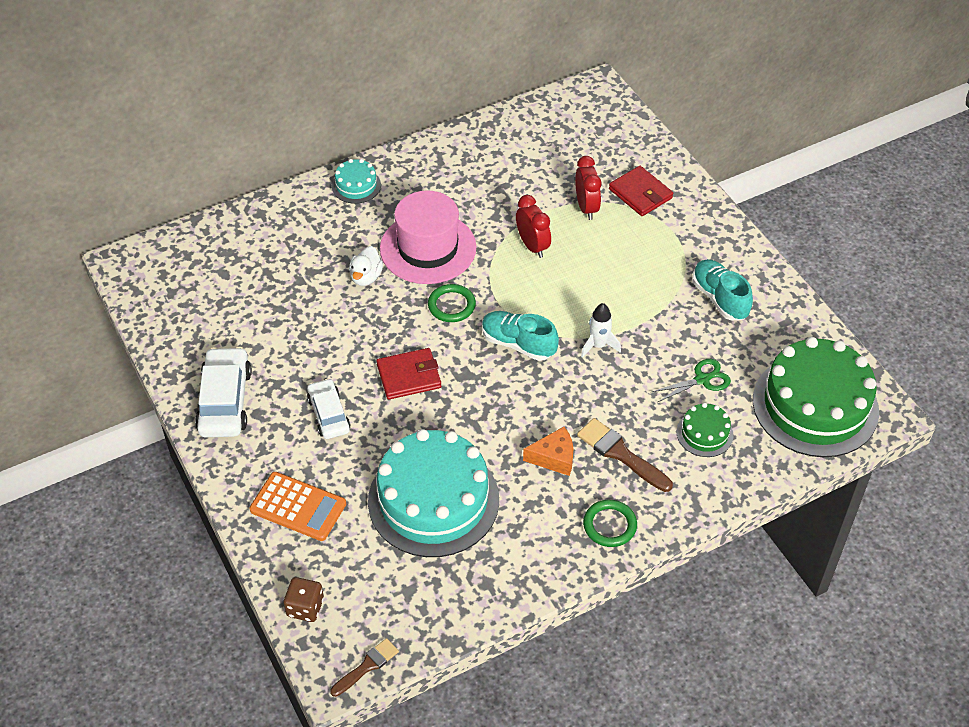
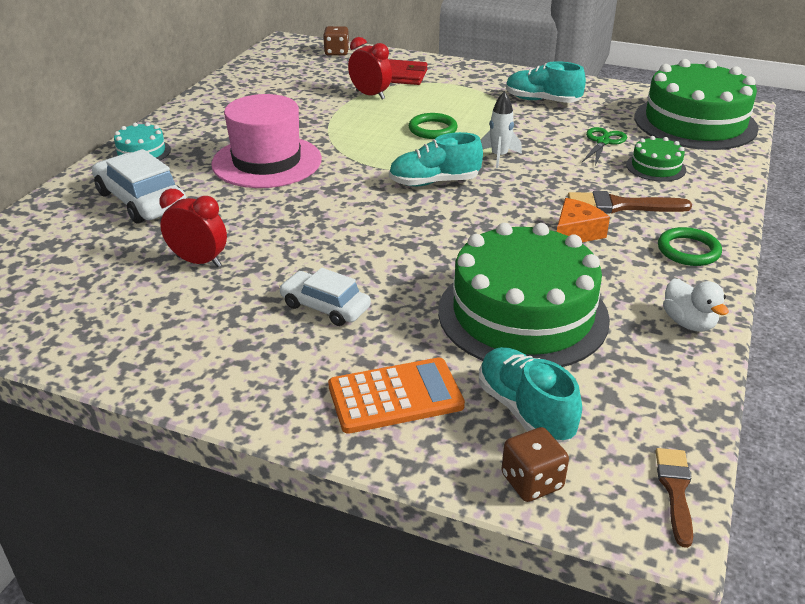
camera: 40 degrees left, 15 degrees down
(225, 401) = (188, 354): white car -> white car (141, 200)
(353, 565) = (525, 410): none -> turquoise shoe
(366, 277) = (230, 200): white duck -> white duck (688, 323)
(409, 376) = (368, 243): red wallet -> none
(433, 500) = (523, 314): turquoise cake -> green cake
(451, 305) = (340, 185): green ring -> green ring (432, 129)
(532, 246) = (359, 128): red clock -> red clock (199, 261)
(623, 128) = (336, 52): none -> brown dice

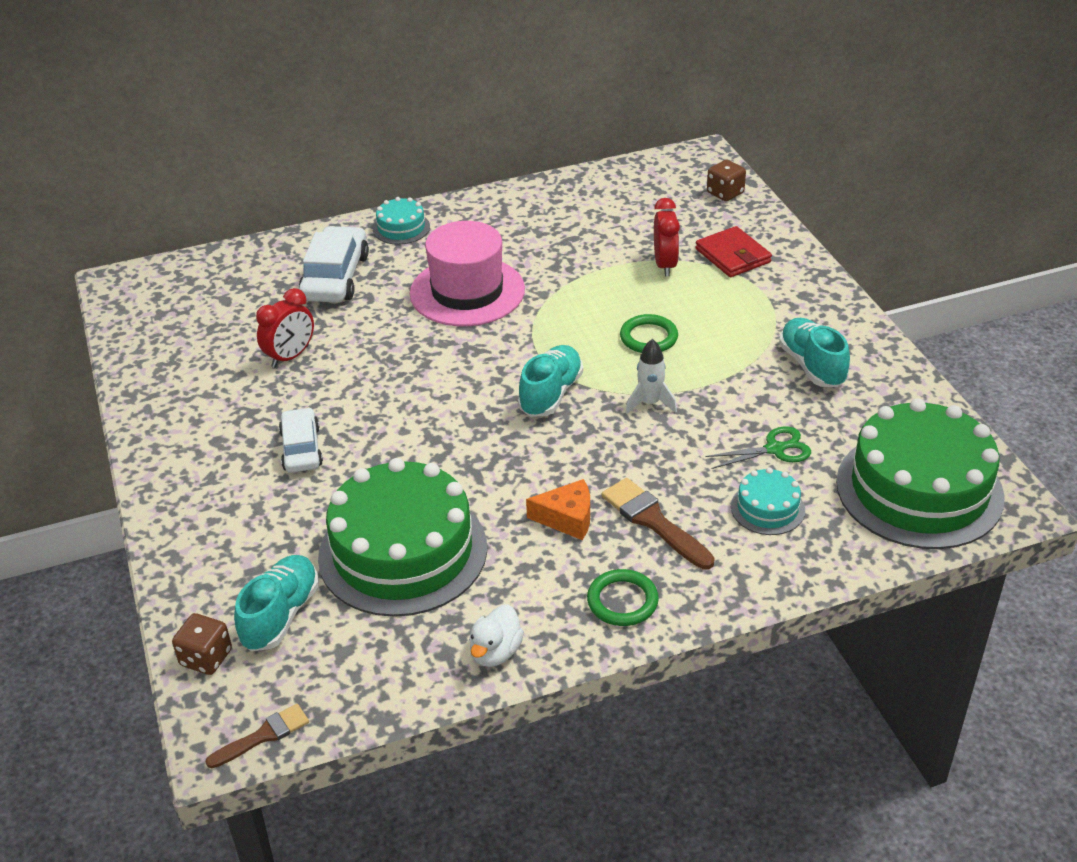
camera: 50 degrees right, 5 degrees up
(199, 261) = (290, 356): red clock -> red clock turned 60 degrees clockwise
(395, 396) = (233, 543): orange calculator -> none
(434, 182) = (551, 394): turquoise shoe -> turquoise shoe turned 75 degrees clockwise
(655, 167) = (767, 508): green cake -> turquoise cake

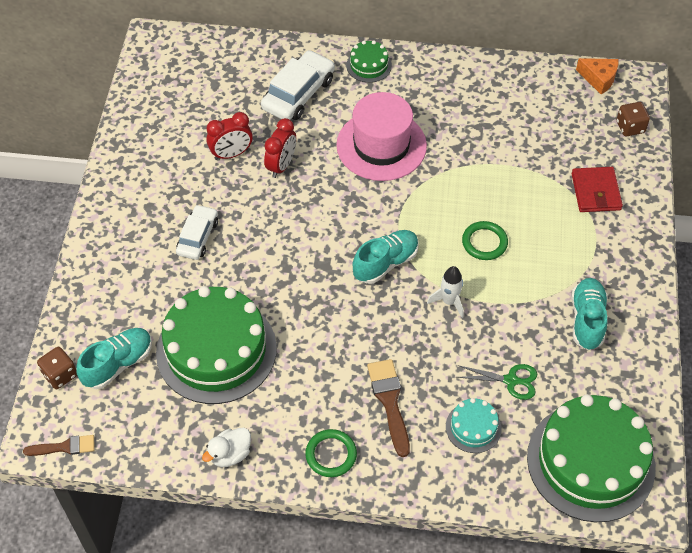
camera: 25 degrees right, 15 degrees up
(401, 228) = (369, 65): turquoise cake -> green cake
(567, 518) = (334, 372): orange cheese -> orange cheese (599, 79)
(665, 265) = (539, 179): red clock -> red clock (281, 165)

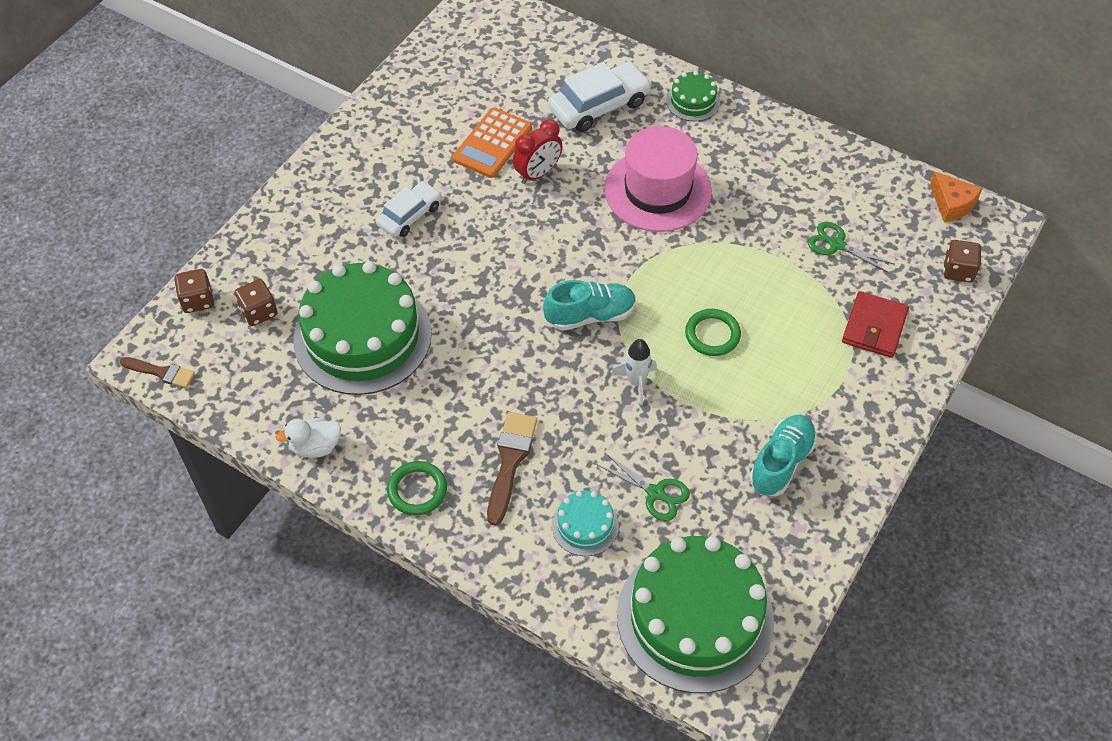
camera: 25 degrees right, 0 degrees up
(118, 364) = (259, 312): turquoise shoe -> brown dice
(231, 154) = (492, 143): red clock -> orange calculator
(535, 139) = (836, 244): none -> green scissors

